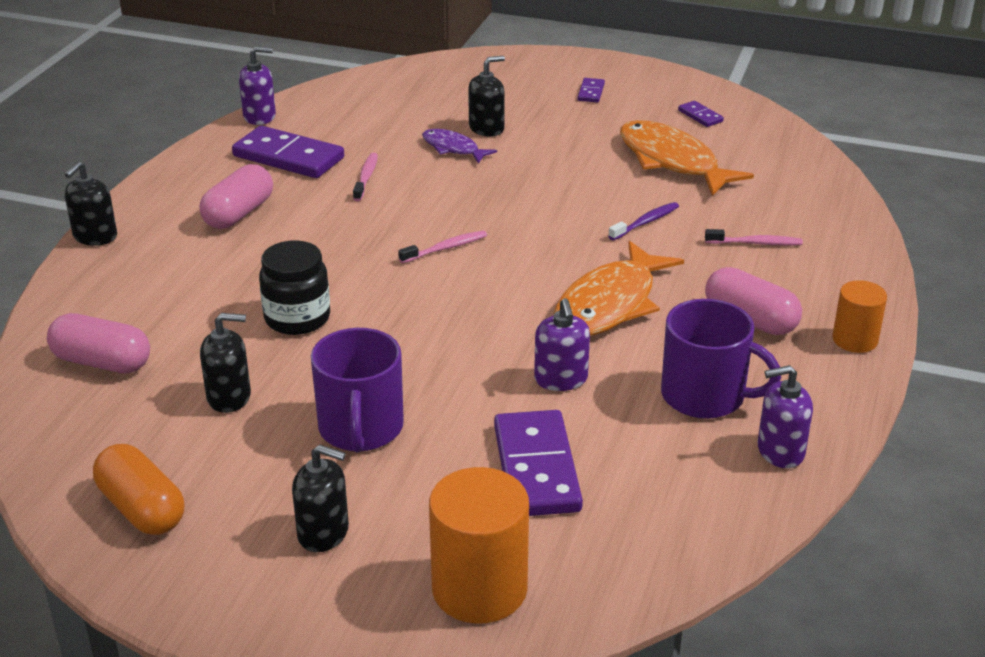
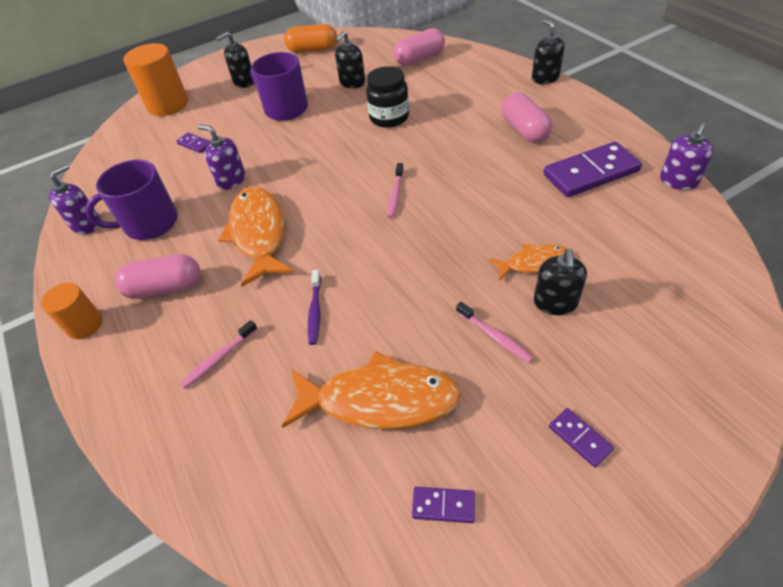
camera: 135 degrees right, 15 degrees up
(366, 177) = (525, 197): pink toothbrush -> pink toothbrush (495, 337)
(453, 148) = (533, 263): purple fish -> orange fish
(536, 468) = (194, 144): purple domino -> purple domino, size x0.46

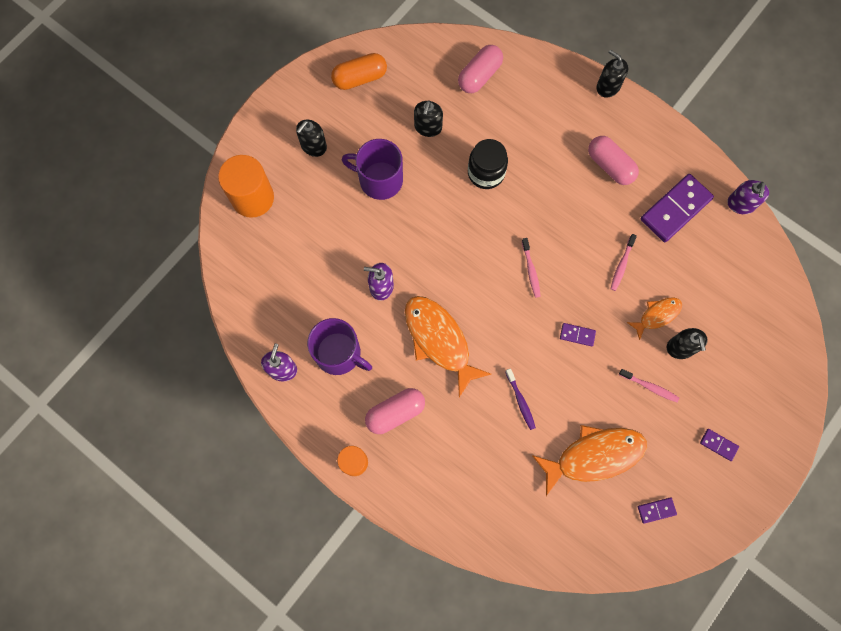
camera: 25 degrees left, 25 degrees up
(150, 223) = (339, 353): purple mug -> purple mug turned 105 degrees counterclockwise
(194, 144) = (318, 249): purple domino -> purple domino (577, 335)
(218, 359) = (472, 459): pink toothbrush -> pink toothbrush (621, 265)

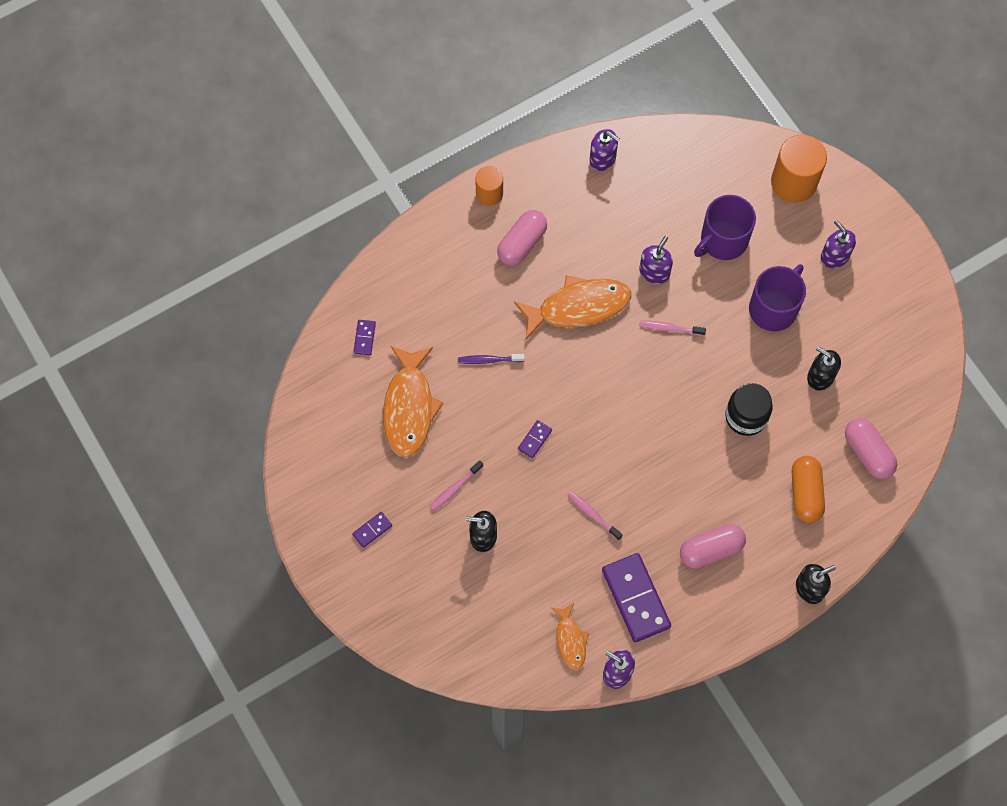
camera: 110 degrees right, 5 degrees down
(313, 146) = (834, 256): black soap dispenser -> purple soap dispenser
(339, 353) = (599, 212): purple mug -> purple mug (723, 240)
(360, 78) = (903, 327): orange capsule -> orange capsule (805, 493)
(395, 412) = (522, 243): pink capsule -> pink capsule turned 45 degrees clockwise
(531, 270) = (620, 421): pink toothbrush -> pink toothbrush (669, 328)
(656, 510) = (336, 444): purple domino -> purple domino (364, 338)
(657, 315) = (525, 527): orange fish -> orange fish (570, 640)

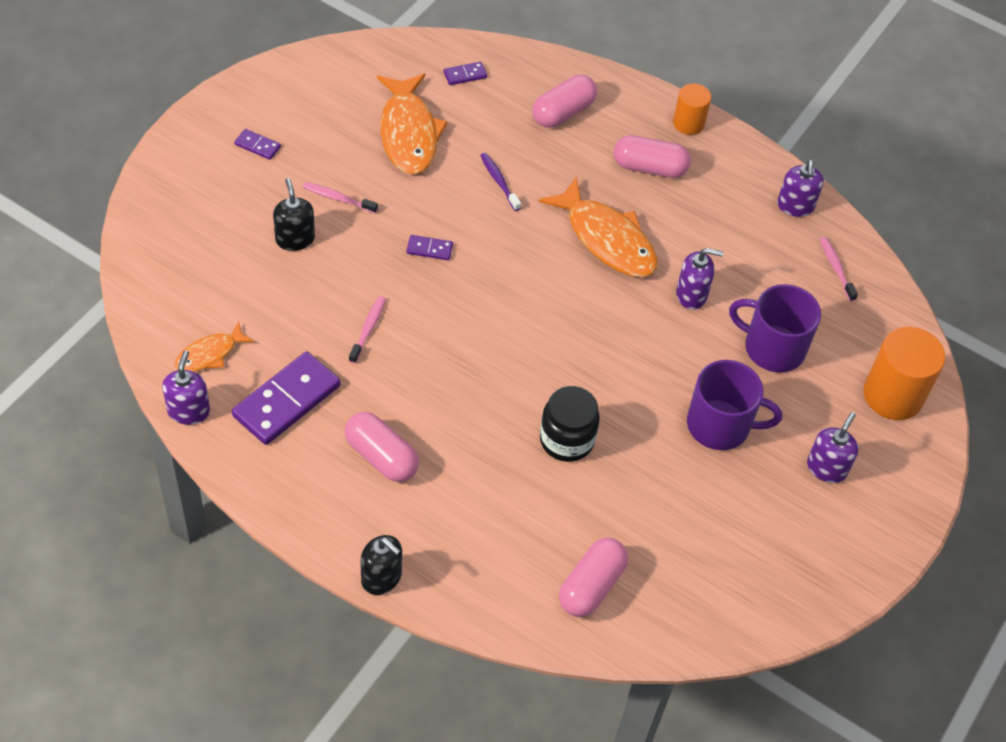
camera: 60 degrees right, 15 degrees down
(409, 407) = (408, 133): orange fish -> orange fish turned 75 degrees counterclockwise
(438, 281) = (563, 112): none -> pink capsule
(669, 328) = (632, 330): pink toothbrush -> pink toothbrush (836, 268)
(805, 493) = (502, 533): orange capsule -> none
(820, 376) = (661, 502): black soap dispenser -> none

